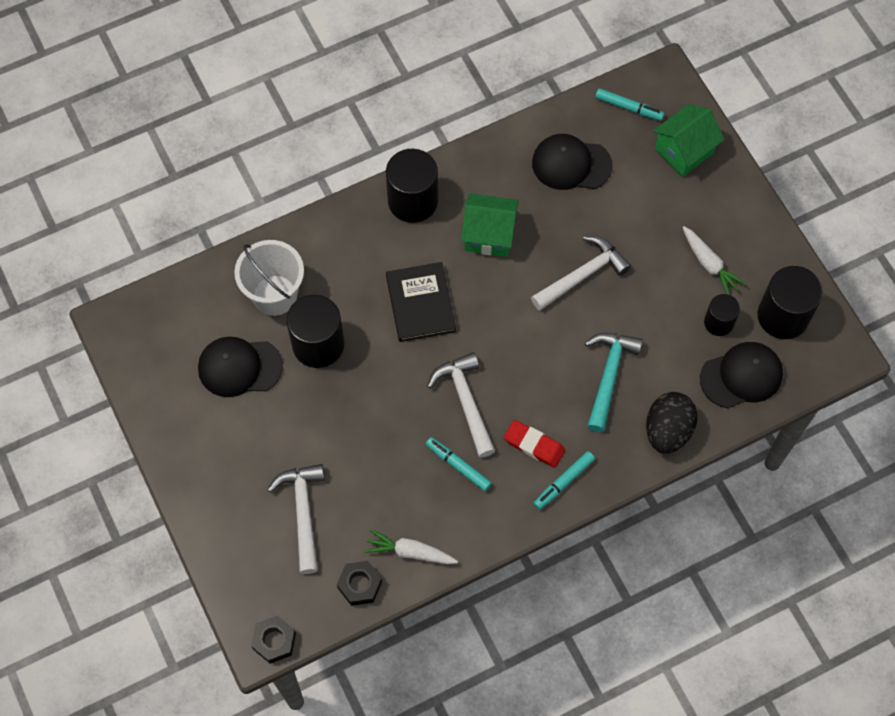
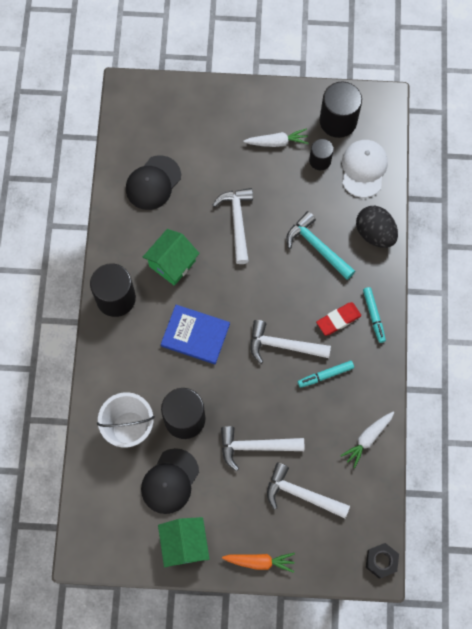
camera: 60 degrees left, 5 degrees up
(201, 508) = (259, 561): none -> orange carrot
(330, 435) = (255, 446): none -> white hammer
(360, 585) = (372, 484): black nut -> none
(420, 303) = (195, 335): black book -> blue book
(628, 108) = (134, 124): turquoise marker -> none
(684, 151) = (188, 109): green house -> green house (184, 544)
(741, 376) = (363, 169): black cap -> white cap

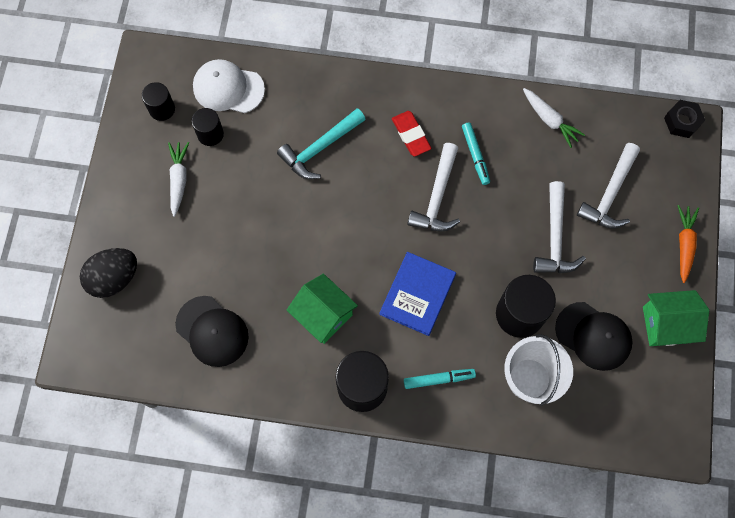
camera: 85 degrees left, 0 degrees up
(237, 222) = (278, 234): white hammer -> none
(338, 121) = (162, 109): black cylinder -> black cylinder, size x0.58
(373, 316) = (409, 98): turquoise marker -> turquoise marker (439, 379)
(375, 233) = (310, 85): black egg -> black egg (114, 278)

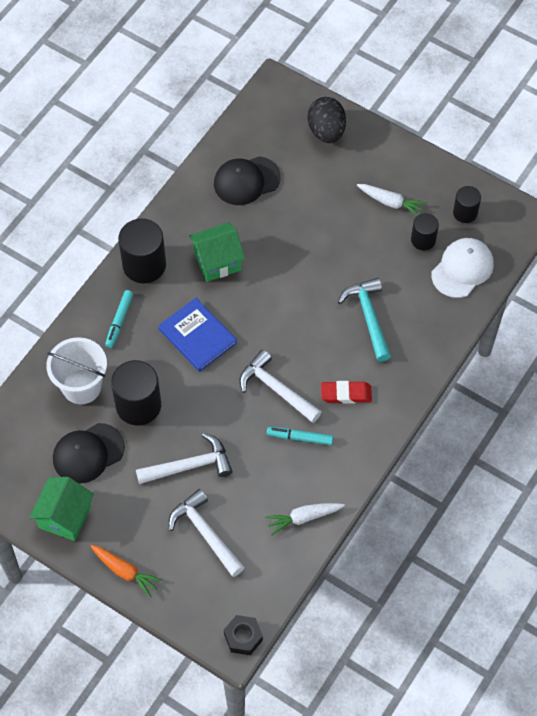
camera: 115 degrees right, 10 degrees down
(555, 237) = (189, 466): white hammer -> white hammer turned 135 degrees clockwise

